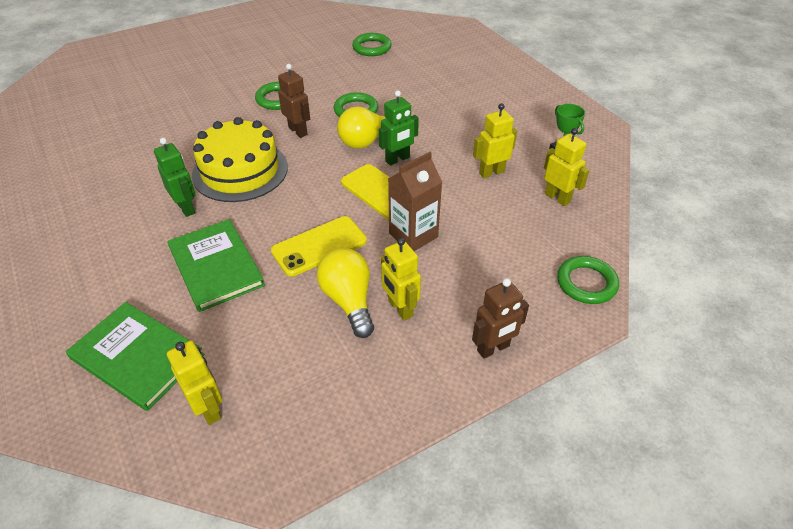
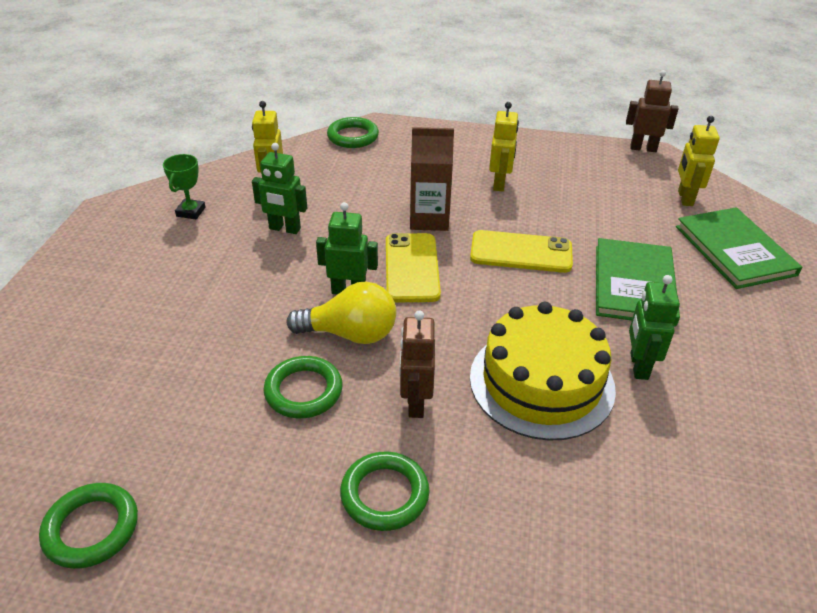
camera: 140 degrees left, 5 degrees down
(349, 300) = (533, 205): yellow light bulb -> none
(491, 172) = (284, 229): yellow robot -> green robot
(493, 348) = (463, 141): brown robot -> brown robot (643, 148)

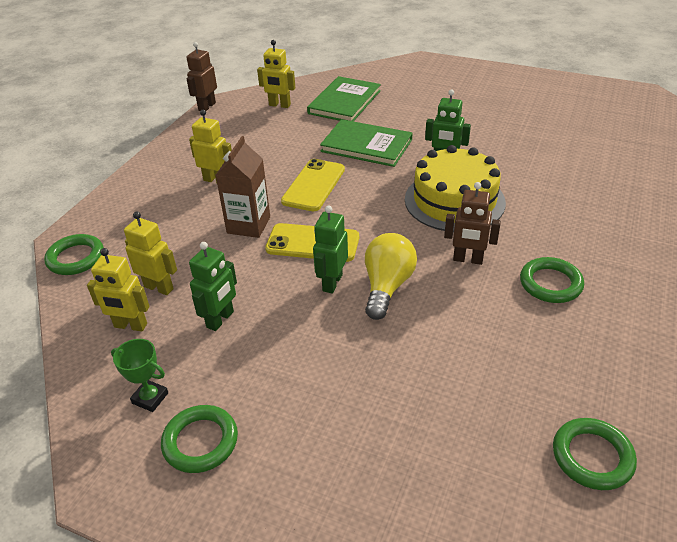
camera: 75 degrees left, 0 degrees up
(303, 391) = (449, 318): green ring -> green ring (200, 442)
(322, 186) = (159, 287): none -> yellow robot
(734, 250) = (344, 102): green book -> green book turned 60 degrees counterclockwise

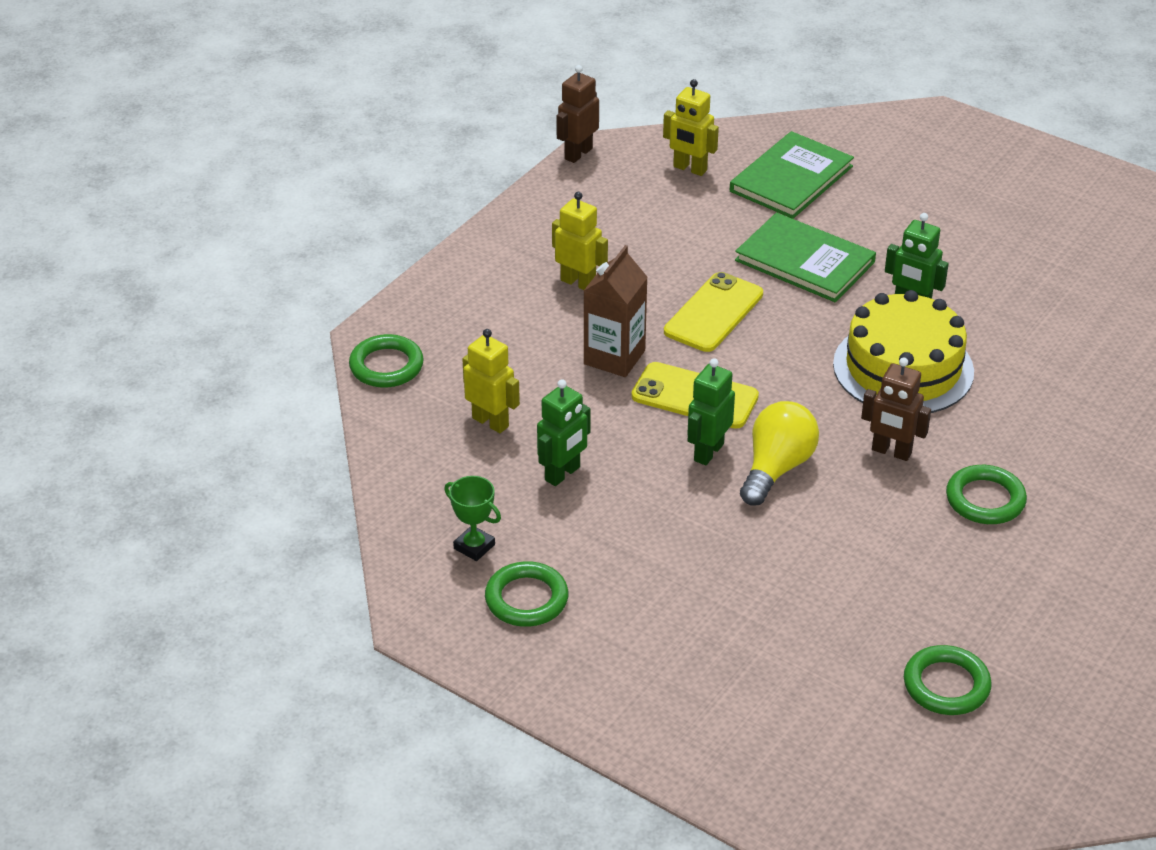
camera: 10 degrees right, 0 degrees up
(130, 326) = (454, 463): yellow robot -> none

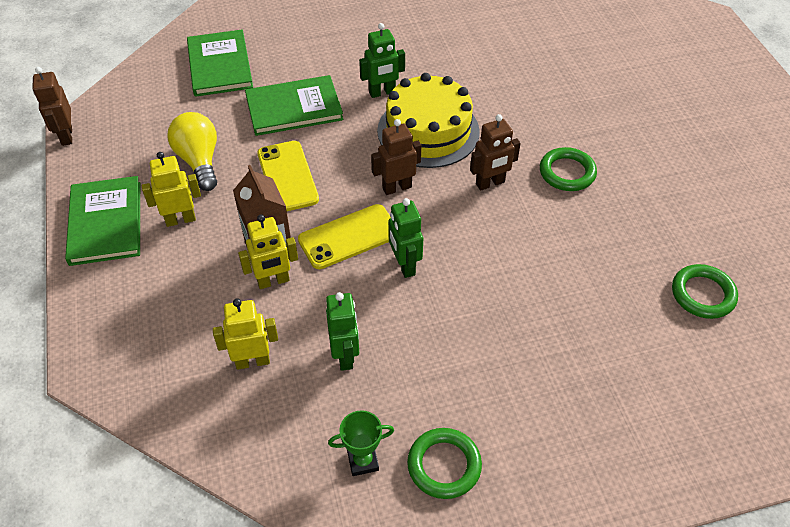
camera: 50 degrees left, 10 degrees up
(386, 366) = (126, 383): green ring -> none
(519, 243) = (105, 223): none -> green book
(689, 169) = (152, 99): yellow robot -> yellow robot (273, 281)
(776, 468) = (452, 243): yellow light bulb -> yellow light bulb (199, 161)
(797, 391) = (396, 187): none -> brown robot

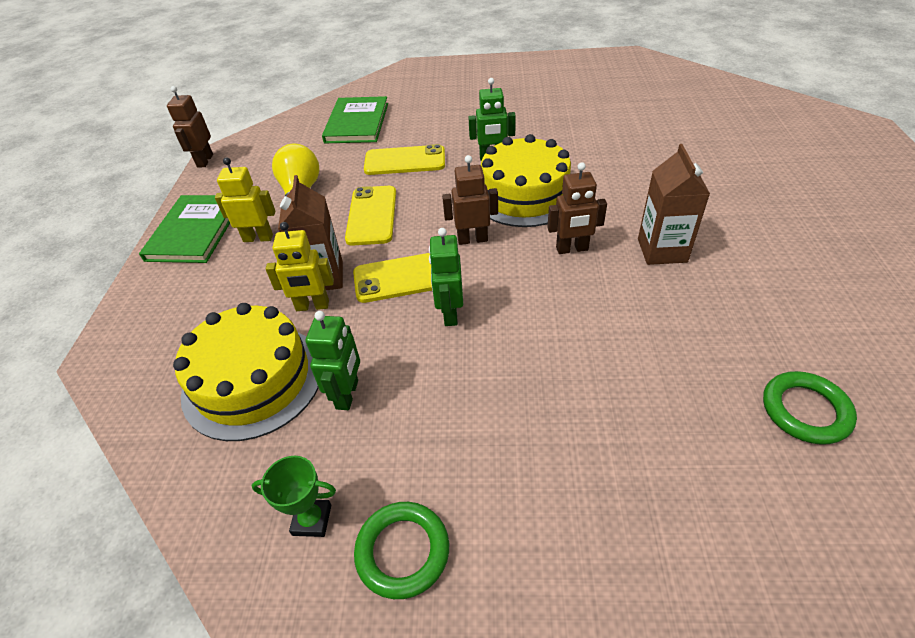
camera: 20 degrees right, 5 degrees down
(252, 361) = (253, 380): yellow robot -> yellow cake
(294, 108) = (405, 161): green book -> yellow phone
(567, 172) = (662, 250): green ring -> brown carton

